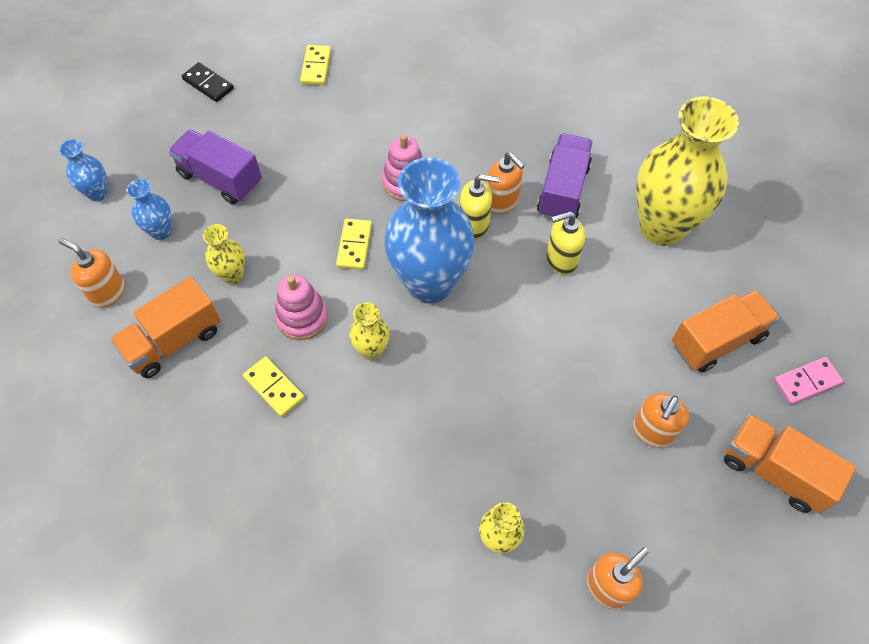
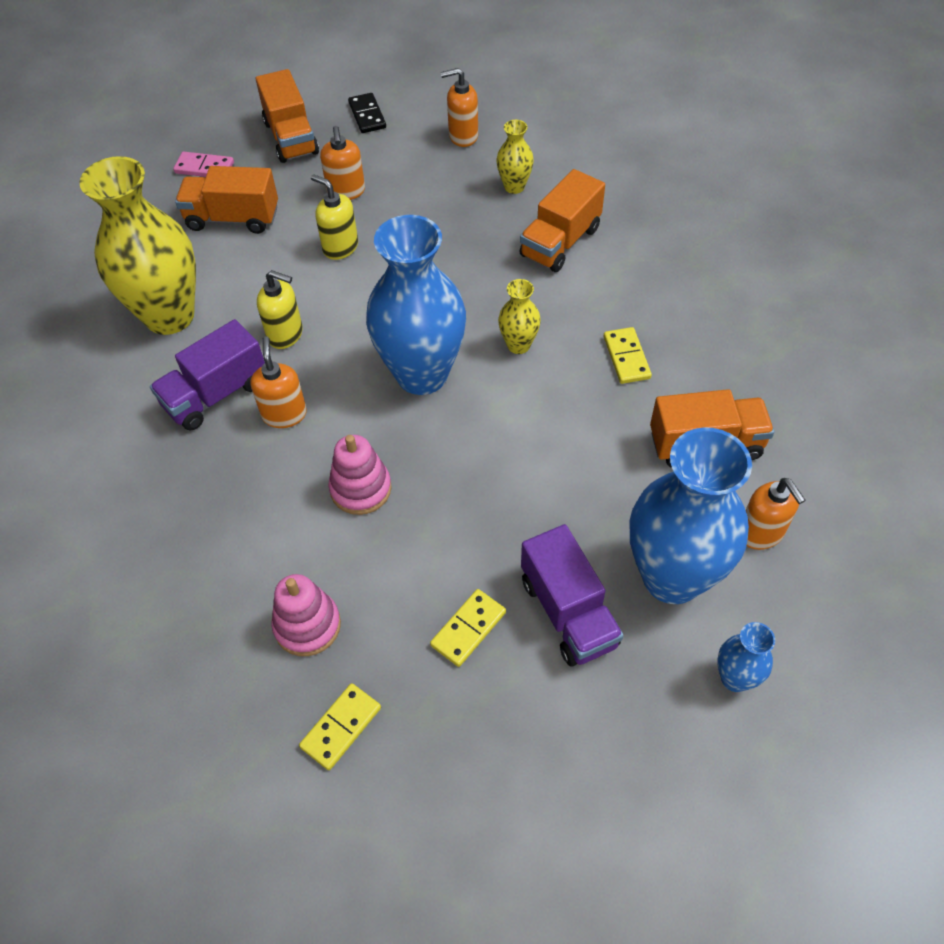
camera: 145 degrees left, 5 degrees down
(161, 232) = (672, 577): blue vase -> blue vase, size x2.23
(208, 84) = (508, 789): black domino -> black domino (367, 115)
(232, 275) = (613, 482): yellow vase -> none
(302, 317) = (564, 404): pink stacking toy -> pink stacking toy (307, 625)
(354, 246) = (466, 447): yellow domino -> yellow domino (468, 629)
(405, 487) = (560, 242): none -> orange truck
(474, 225) = (332, 406): yellow soap dispenser -> yellow soap dispenser (340, 247)
(652, 431) = (346, 192): orange soap dispenser -> orange soap dispenser turned 105 degrees clockwise

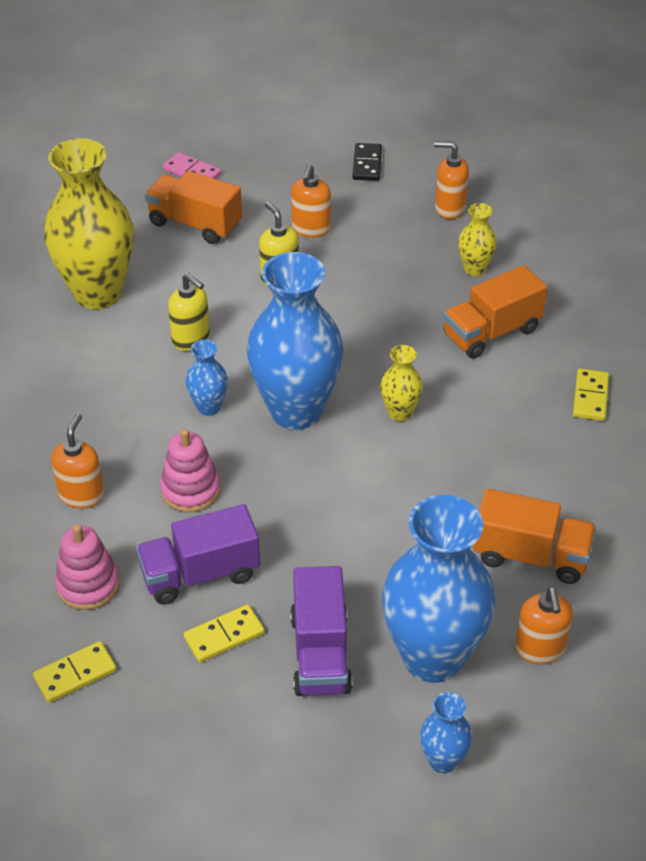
camera: 20 degrees right, 10 degrees down
(216, 394) = (105, 371): purple truck -> purple truck (200, 574)
(284, 414) = (156, 406): orange soap dispenser -> orange soap dispenser (81, 495)
(291, 138) = (284, 166): orange truck -> none
(336, 398) = (208, 407): none -> blue vase
(626, 357) = (497, 455): yellow domino -> yellow domino (590, 397)

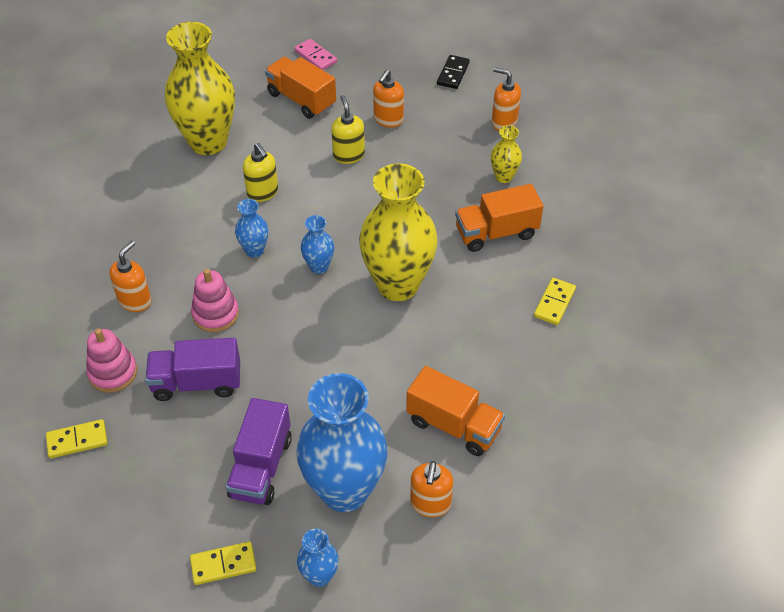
camera: 15 degrees right, 5 degrees up
(224, 635) = (195, 436): yellow domino -> yellow domino (223, 564)
(296, 411) = (319, 267): blue vase -> blue vase, size x0.45
(400, 413) = (398, 285): yellow vase -> yellow vase, size x2.23

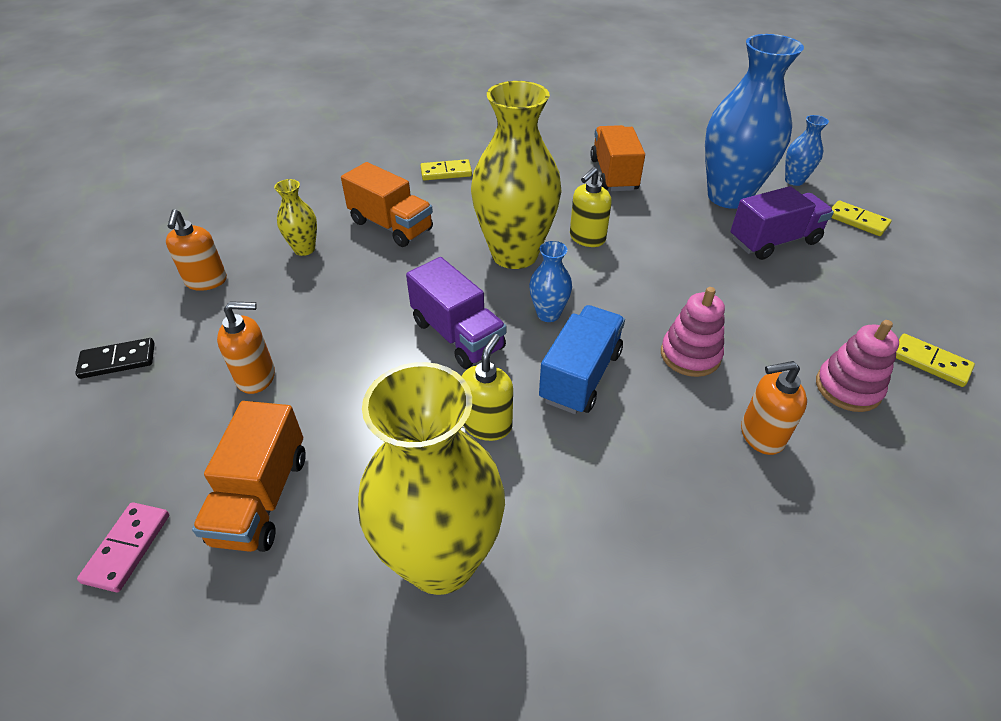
camera: 125 degrees left, 5 degrees down
(197, 383) = (769, 320): purple truck -> purple truck (457, 335)
(254, 250) = (580, 376): blue vase -> blue truck
(348, 155) = (353, 380): yellow soap dispenser -> yellow soap dispenser (587, 238)
(430, 504) = (683, 161): orange soap dispenser -> none

